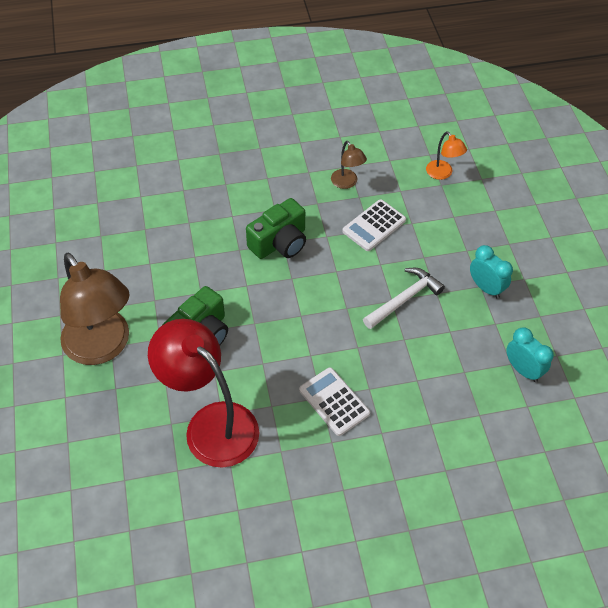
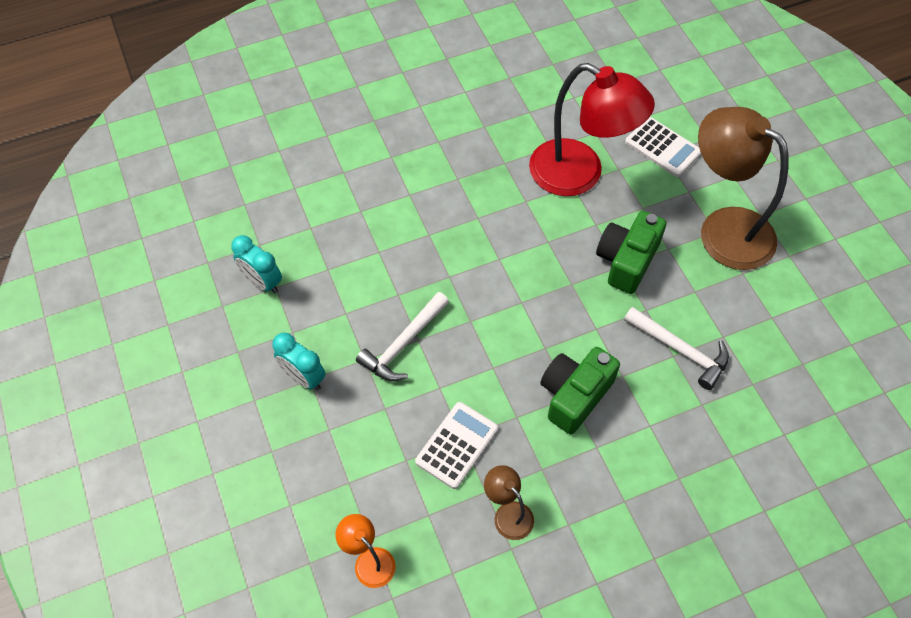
camera: 170 degrees right, 5 degrees up
(187, 259) = (680, 350): none -> white hammer
(334, 402) = (463, 215): white calculator -> white calculator (662, 147)

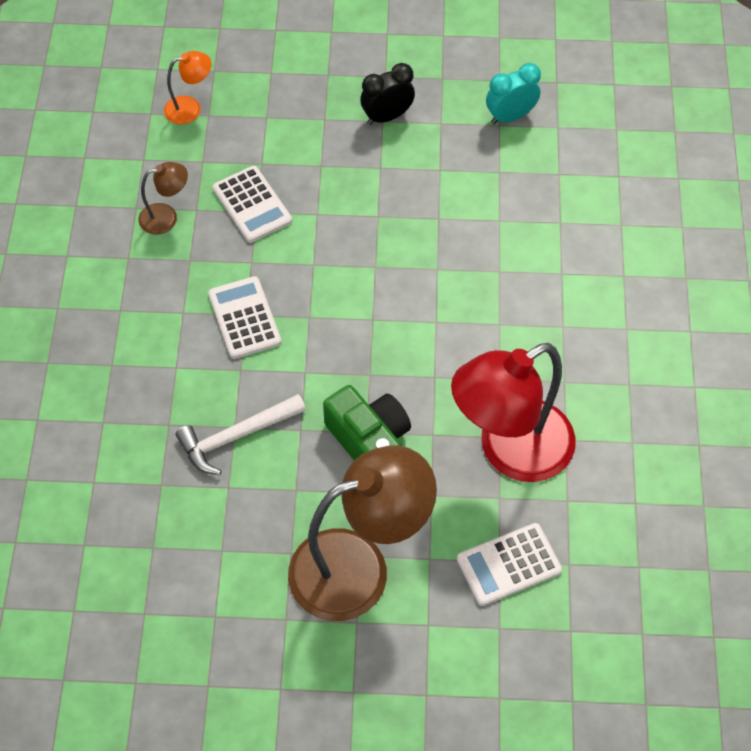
camera: 115 degrees right, 0 degrees up
(303, 377) = (387, 116): turquoise clock -> black clock
(403, 344) = (379, 203): white hammer -> none
(574, 395) = (244, 318): green camera -> white calculator

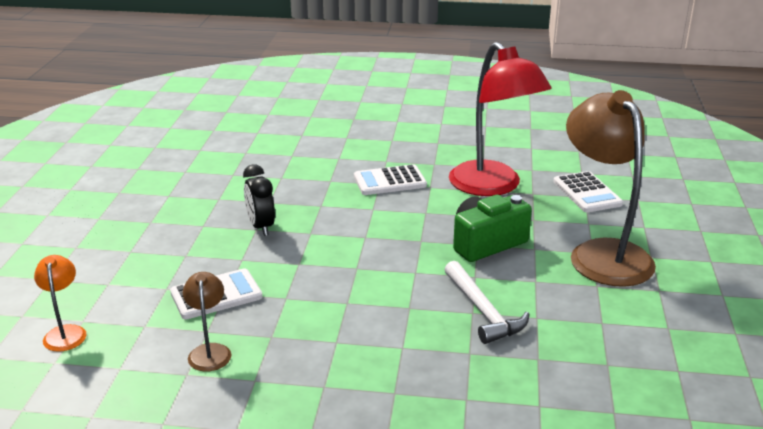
camera: 85 degrees left, 30 degrees down
(244, 318) = (351, 303): white calculator -> white calculator (389, 181)
(387, 116) = (147, 219): black clock -> black clock (261, 227)
(510, 116) = (179, 166): turquoise clock -> none

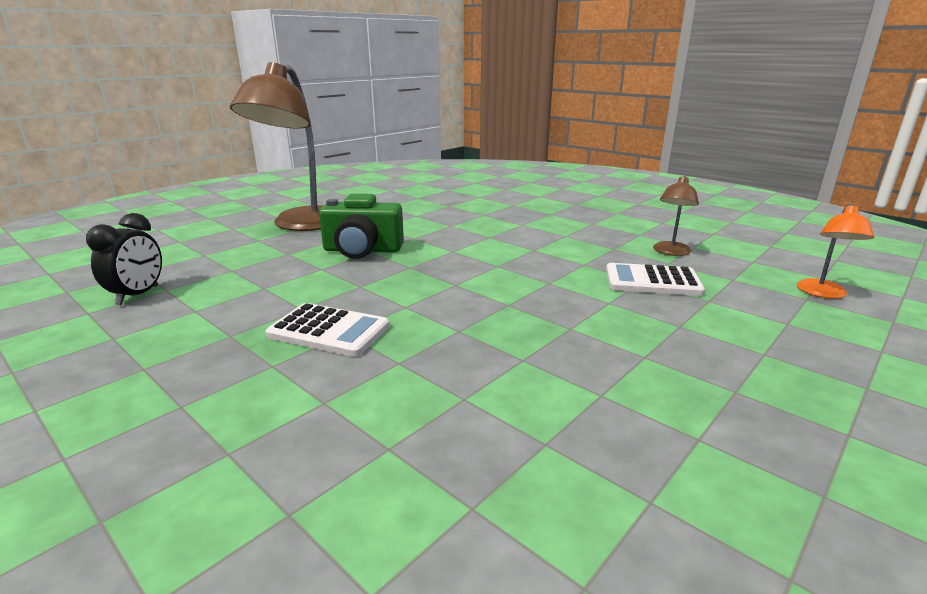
camera: 145 degrees left, 5 degrees down
(261, 227) = (562, 328): black clock -> black clock (138, 295)
(483, 311) = (443, 224): white hammer -> none
(493, 186) = (245, 286): red lamp -> none
(587, 193) = (194, 256): white calculator -> none

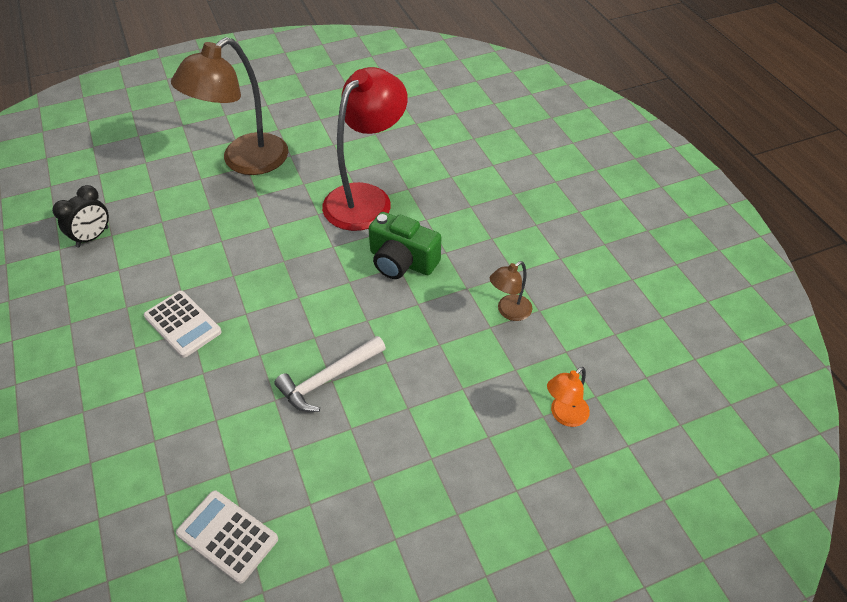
camera: 25 degrees right, 25 degrees up
(362, 250) = (265, 222): green camera -> green camera (402, 261)
(452, 224) = (366, 198): none -> red lamp
(565, 327) = (328, 379): none -> white hammer
(652, 281) = (446, 348): white calculator -> white calculator (227, 536)

